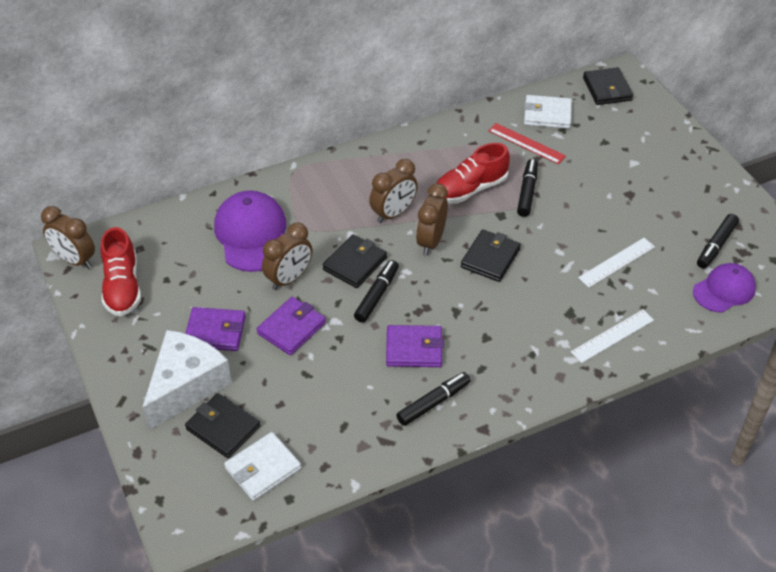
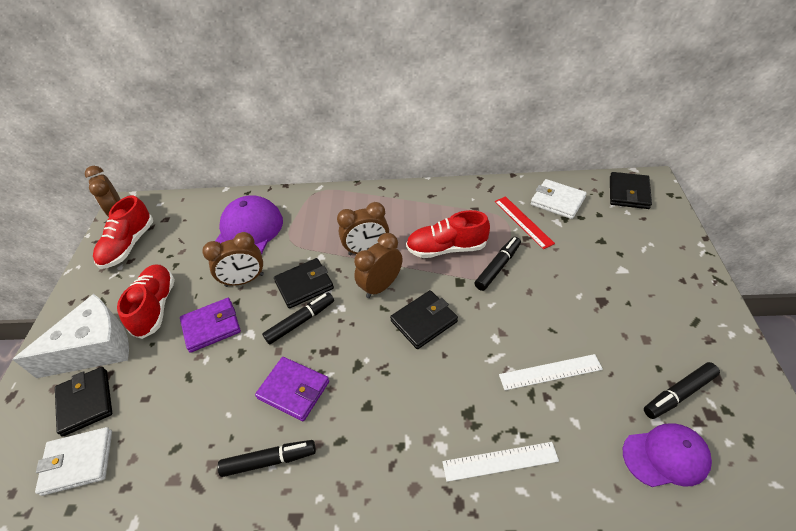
camera: 30 degrees right, 0 degrees up
(215, 332) = (156, 307): purple wallet -> red shoe

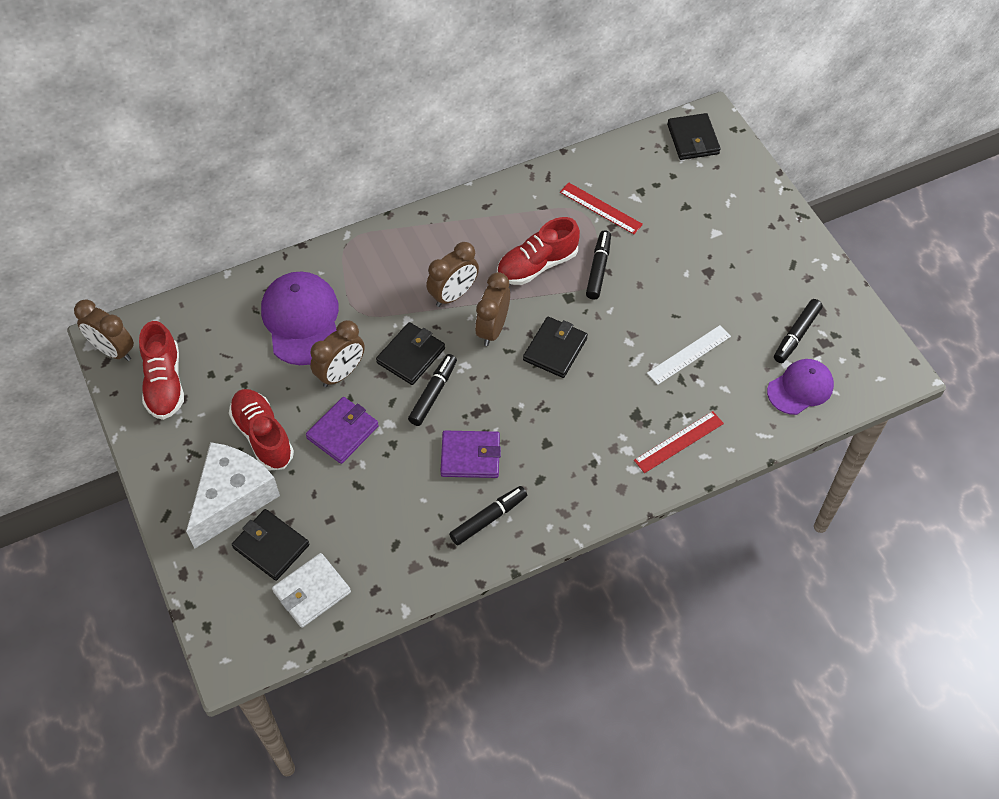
camera: 30 degrees left, 10 degrees up
(500, 461) = (678, 442): white ruler -> red ruler
(557, 201) = (625, 172): white wallet -> none

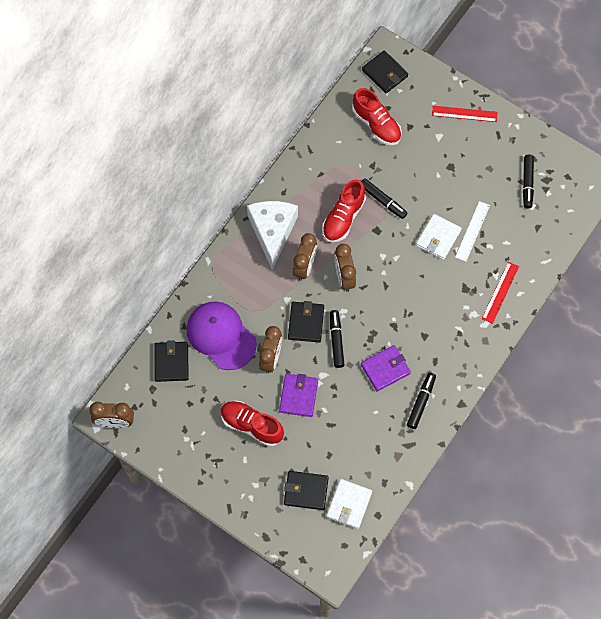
camera: 30 degrees left, 10 degrees up
(164, 383) = (165, 425): red shoe -> red shoe (376, 124)
(233, 498) = (262, 475): white cheese -> white cheese (272, 232)
(555, 349) = (391, 270): black wallet -> black wallet (171, 362)
(598, 269) = (382, 200): black marker -> black marker turned 150 degrees clockwise
(600, 208) = (357, 156): red ruler -> red ruler (464, 114)
(639, 341) = (438, 238): none -> white wallet
(800, 388) = (549, 218): purple cap -> none

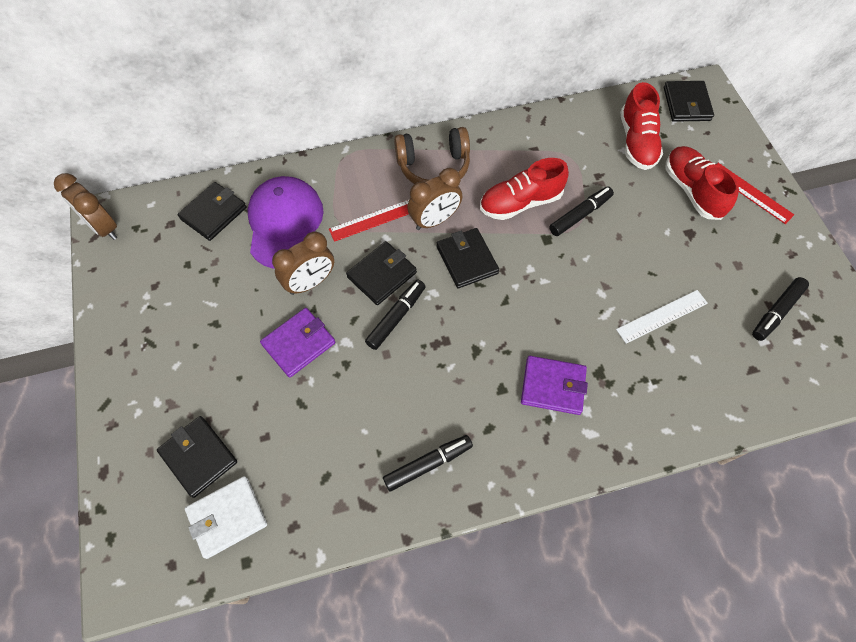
camera: 40 degrees right, 5 degrees down
(251, 425) = (220, 335): red shoe -> red shoe (692, 190)
(272, 232) = (433, 167): white cheese -> brown headphones
(344, 277) = (467, 260): brown clock -> black wallet
(382, 200) = (580, 215): black marker -> black marker turned 120 degrees counterclockwise
(385, 369) = (421, 391): purple wallet -> purple wallet (553, 386)
(438, 238) = (612, 294): white wallet -> none
(500, 292) = (641, 410): red ruler -> red ruler (374, 219)

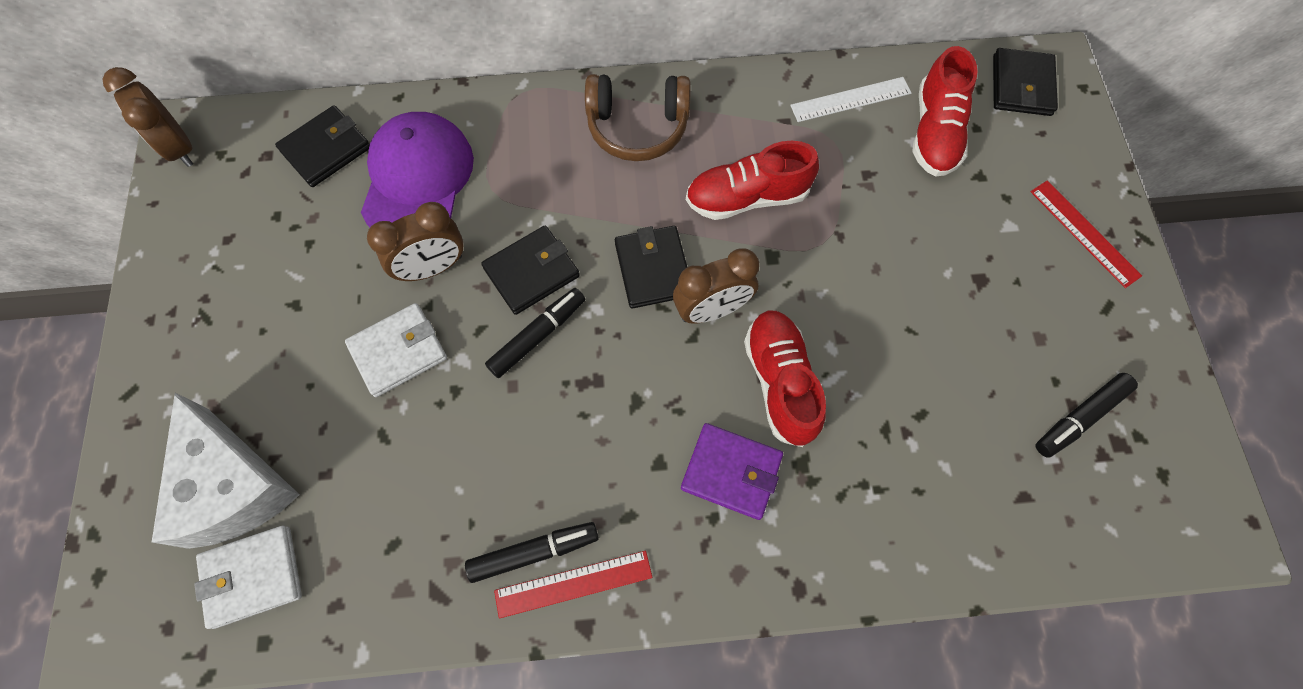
camera: 10 degrees right, 5 degrees up
(198, 457) = (233, 486): black wallet -> white cheese
(299, 344) = (398, 351): purple wallet -> white wallet
(374, 219) = (539, 191): red ruler -> red ruler (573, 583)
(434, 220) = (621, 205): brown clock -> brown clock (712, 310)
(580, 215) = (827, 228): black marker -> none
(662, 316) = (910, 396): white ruler -> white ruler (851, 99)
(692, 190) = (999, 217): red shoe -> red shoe (780, 382)

